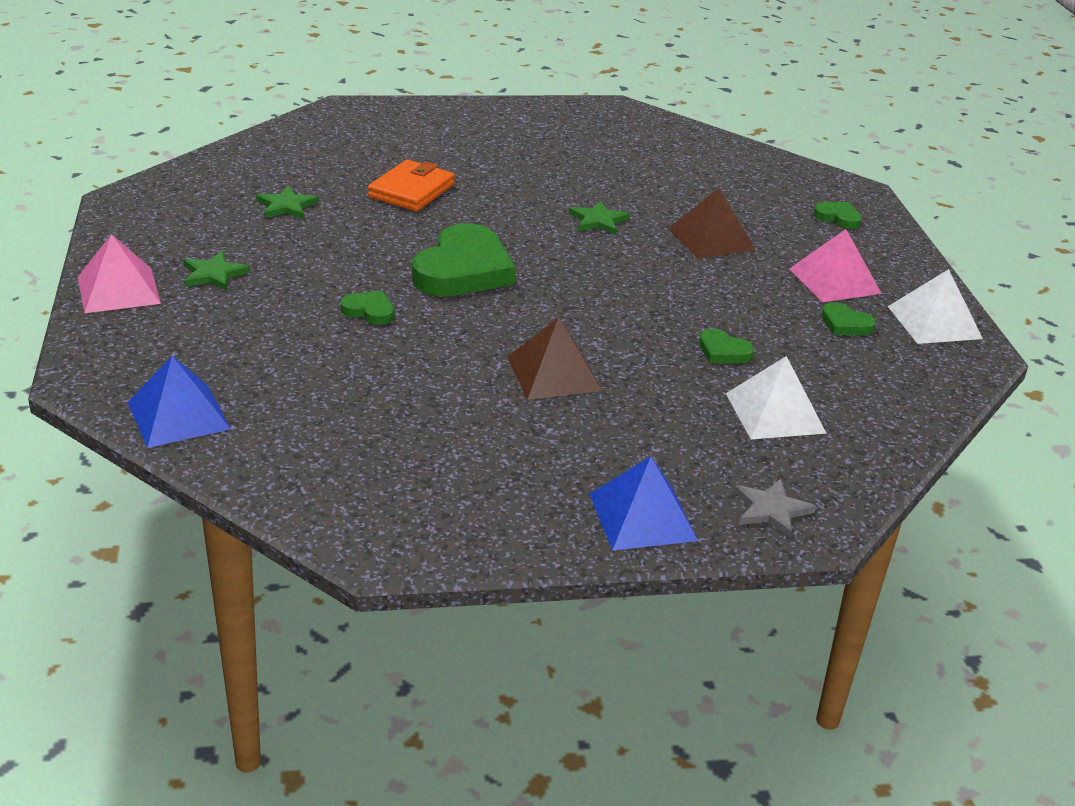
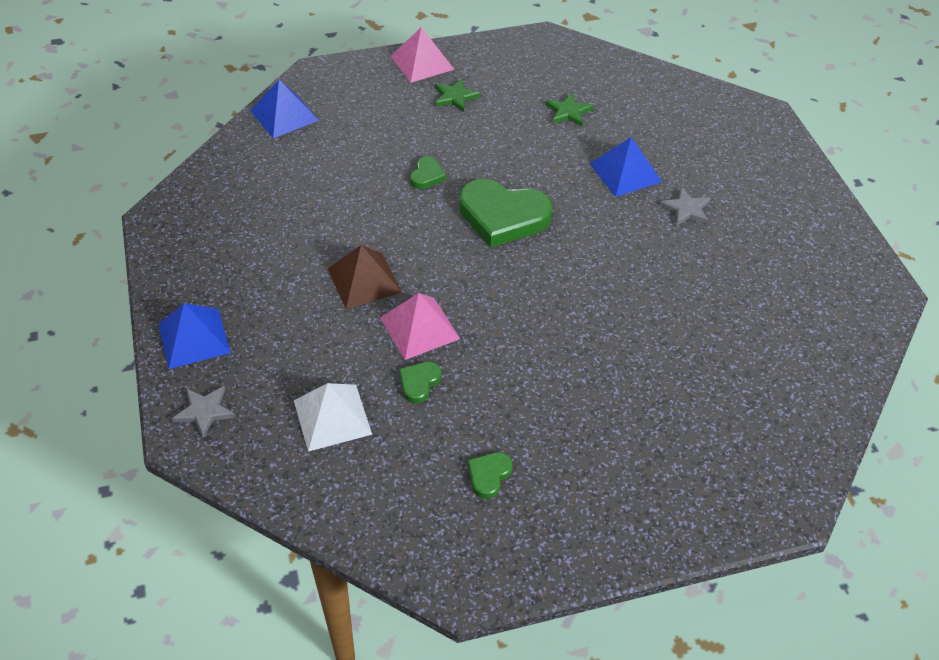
camera: 85 degrees right, 15 degrees up
(411, 191) = (625, 172): orange wallet -> blue pyramid
(482, 170) = (686, 209): none -> grey star
(598, 221) = (622, 292): green star -> none
(711, 239) = (620, 374): brown pyramid -> none
(834, 281) = (570, 471): pink pyramid -> pink pyramid (420, 328)
(838, 218) = (712, 482): green heart -> none
(934, 322) = (513, 553): white pyramid -> none

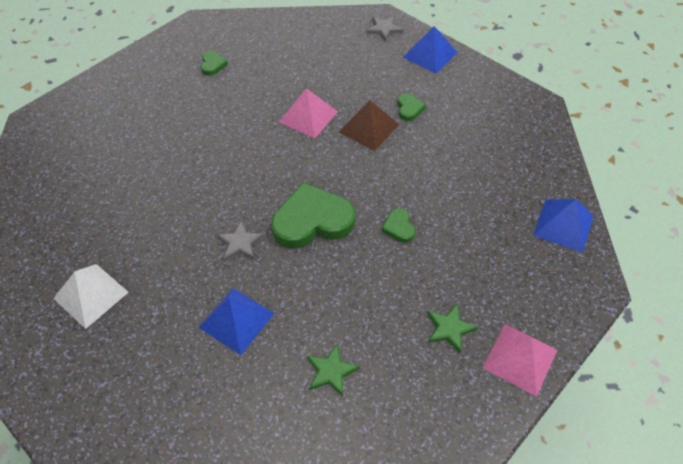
camera: 150 degrees right, 5 degrees up
(332, 417) = (317, 54): white pyramid -> white pyramid (91, 295)
(419, 383) = (284, 88): green heart -> green heart (409, 109)
(686, 209) = (164, 306): grey star -> grey star (240, 243)

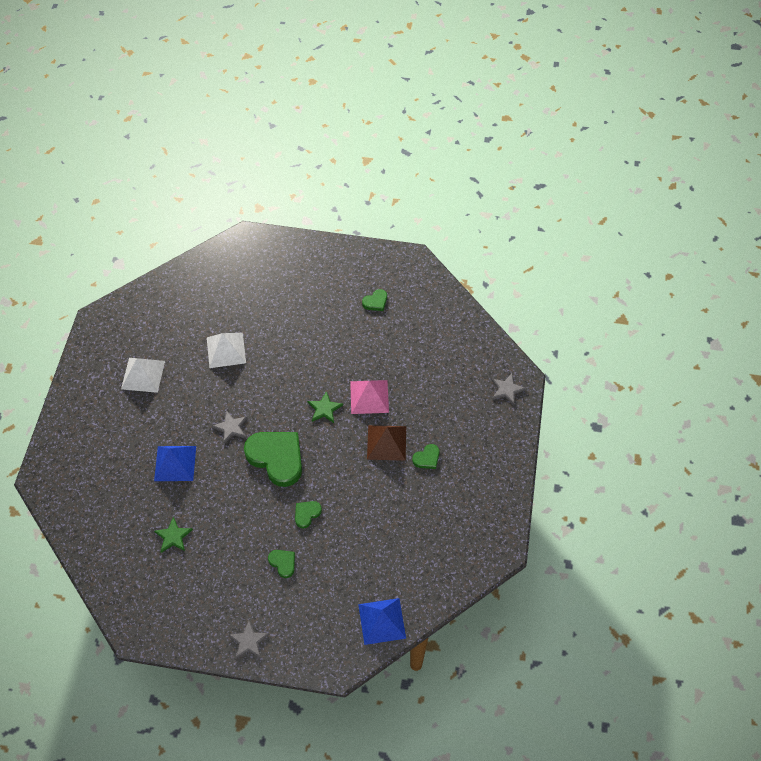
camera: 55 degrees right, 5 degrees up
(142, 201) = (226, 350): none -> white pyramid
(430, 54) = (501, 440): blue pyramid -> none
(442, 277) = (283, 563): none -> green heart
(449, 328) = (245, 588): green star -> green star (324, 409)
(520, 359) = (248, 641): pink pyramid -> grey star

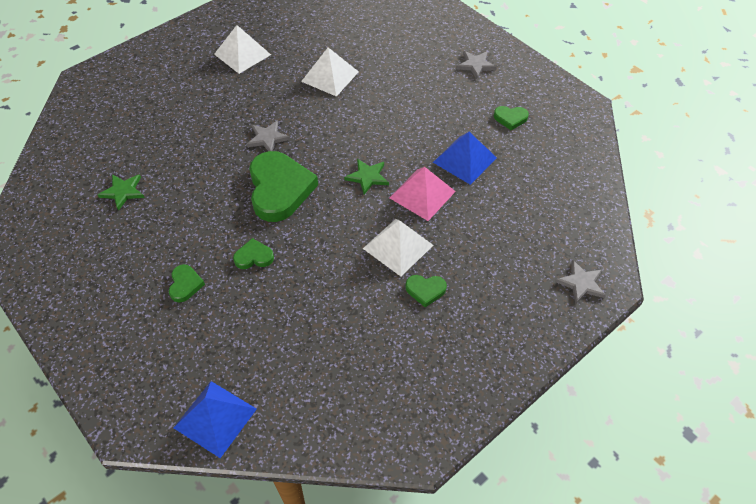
camera: 40 degrees right, 5 degrees down
(175, 463) = (191, 135): blue pyramid -> blue pyramid (464, 160)
(248, 641) = (78, 332): grey star -> grey star (475, 65)
(386, 442) = (398, 246): brown pyramid -> white pyramid

